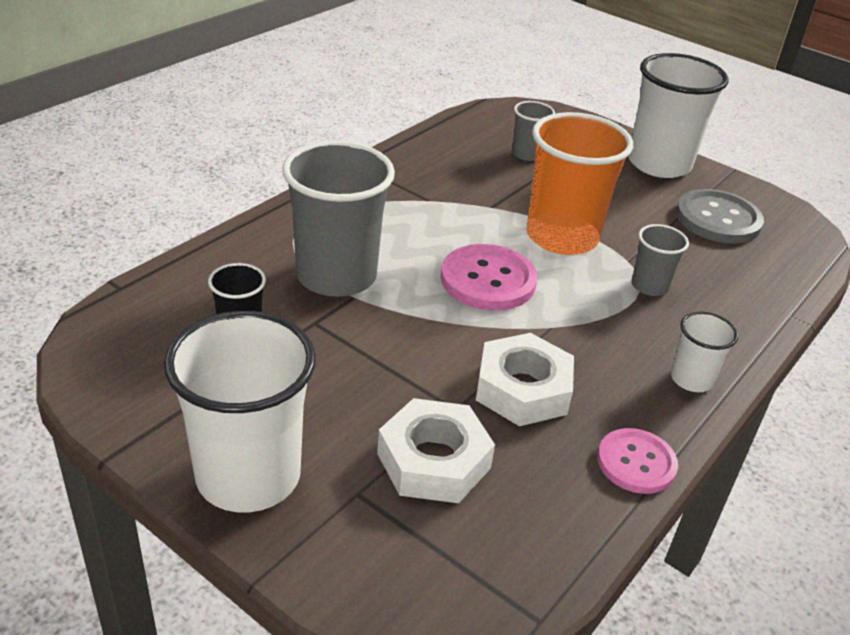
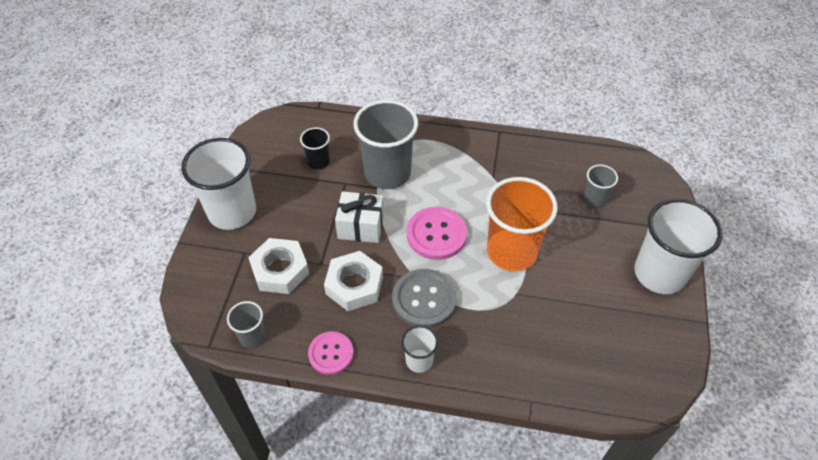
camera: 65 degrees right, 15 degrees up
(416, 340) = (361, 226): none -> white gift
(649, 286) = (497, 313): grey cup -> grey cup (252, 336)
(718, 219) = (616, 329): grey button -> grey button (424, 299)

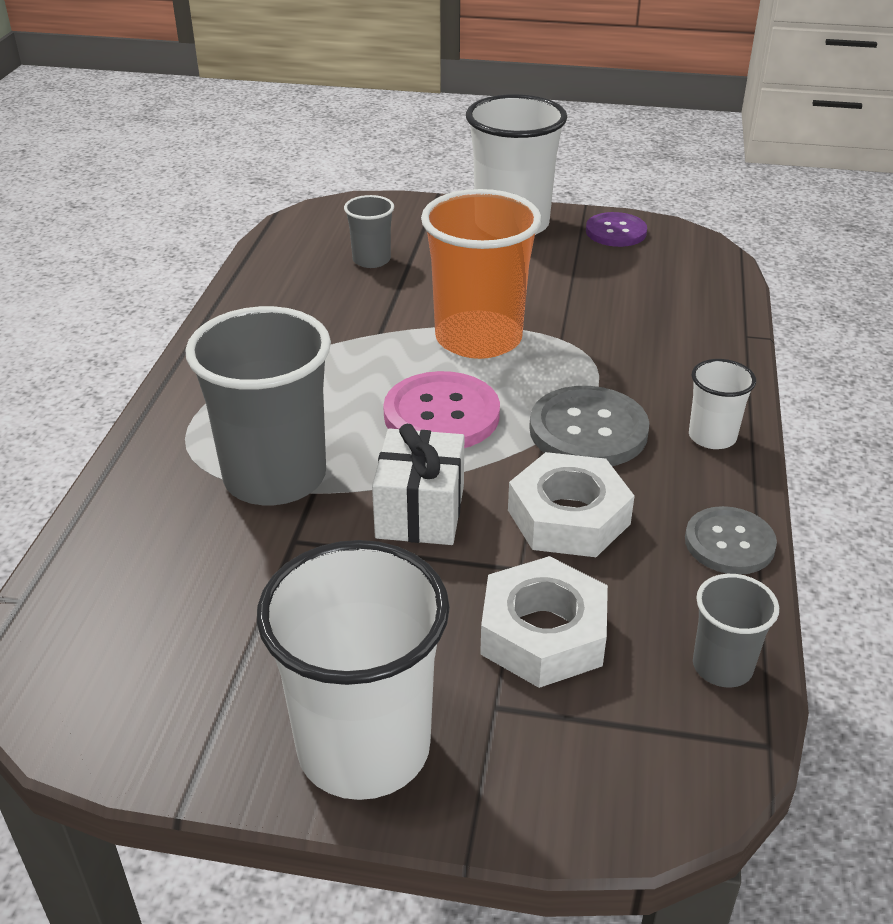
camera: 90 degrees left, 15 degrees down
(318, 161) = (217, 588): black cup -> none
(331, 353) = (729, 543): pink button -> grey button
(664, 338) = (616, 232): none -> purple button

